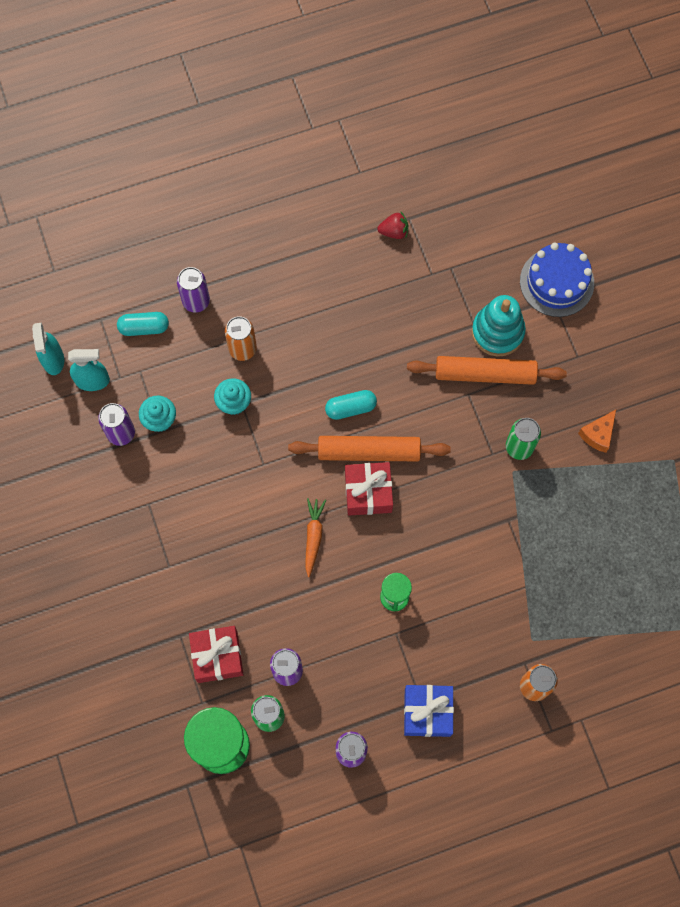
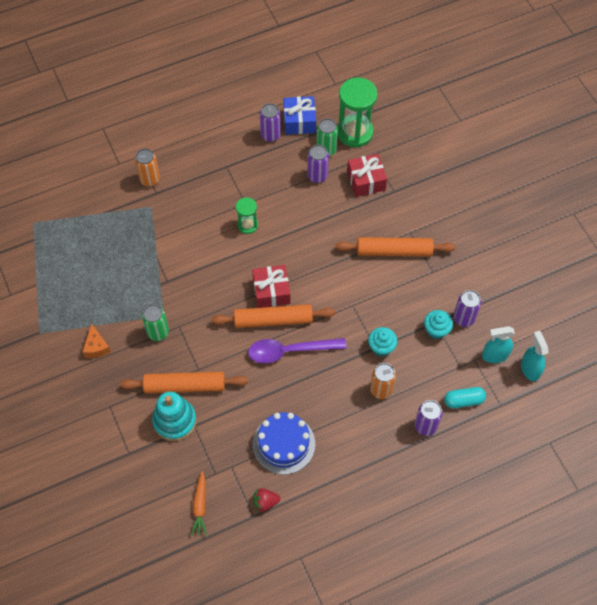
camera: 175 degrees right, 10 degrees down
(195, 539) = (394, 251): none -> orange rolling pin
(313, 537) = (309, 259): orange carrot -> orange carrot (200, 506)
(350, 408) = (290, 351): turquoise capsule -> purple spoon
(427, 712) = (221, 160): blue gift -> blue gift (299, 121)
(556, 282) = (124, 468): blue cake -> blue cake (284, 444)
(598, 434) = (96, 347): orange cheese -> orange cheese turned 135 degrees clockwise

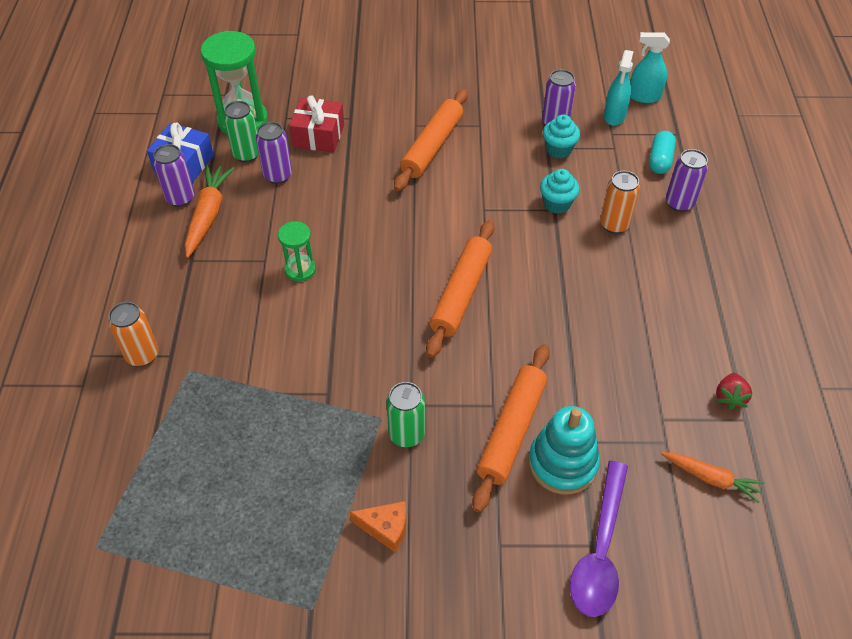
camera: 65 degrees left, 10 degrees down
(265, 156) = (208, 215): none -> orange carrot
(271, 291) = (417, 280): red gift -> none
(284, 444) = (650, 347): blue cake -> none
(290, 351) = (516, 292): purple spoon -> purple spoon (600, 550)

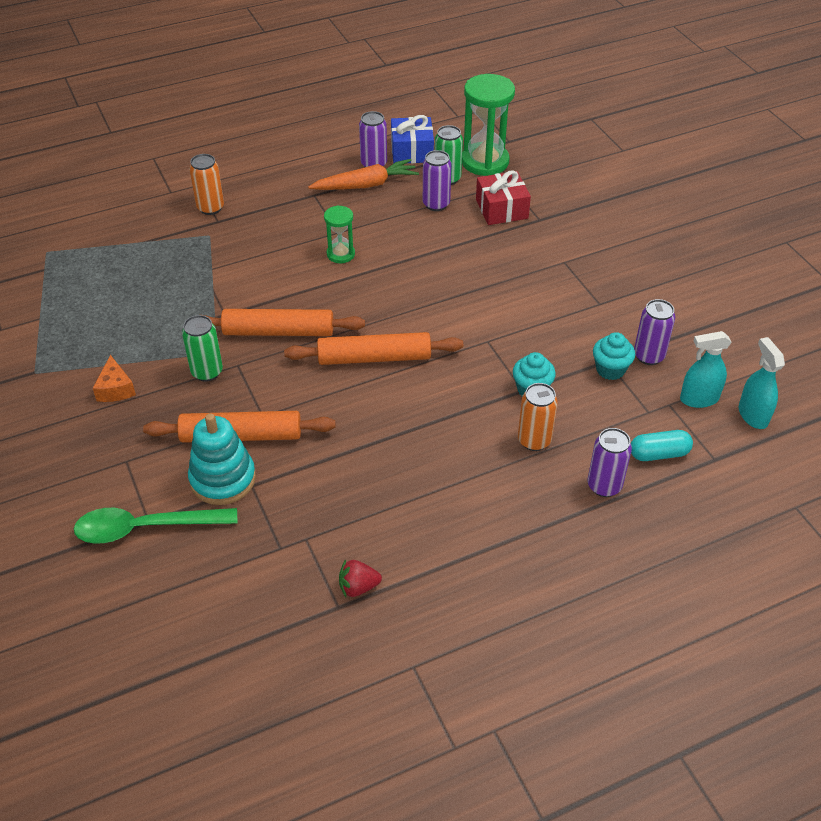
camera: 65 degrees right, 5 degrees down
(432, 146) = (544, 281): orange rolling pin -> orange rolling pin (279, 331)
(600, 550) = (146, 528): purple spoon -> green spoon
(711, 478) = (254, 592): orange carrot -> none

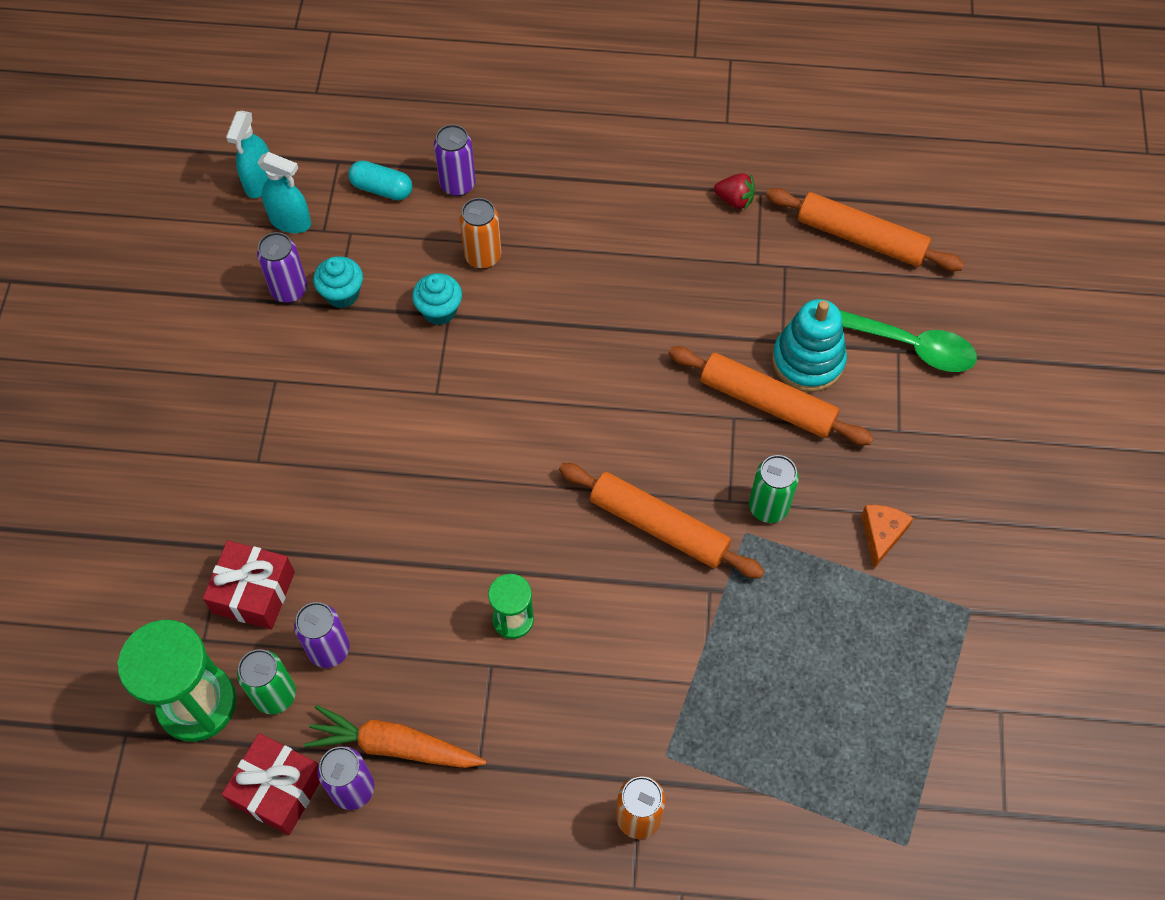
camera: 150 degrees left, 15 degrees up
(374, 357) = (572, 433): orange rolling pin -> orange rolling pin (860, 238)
(412, 151) = (278, 789): blue gift -> red gift

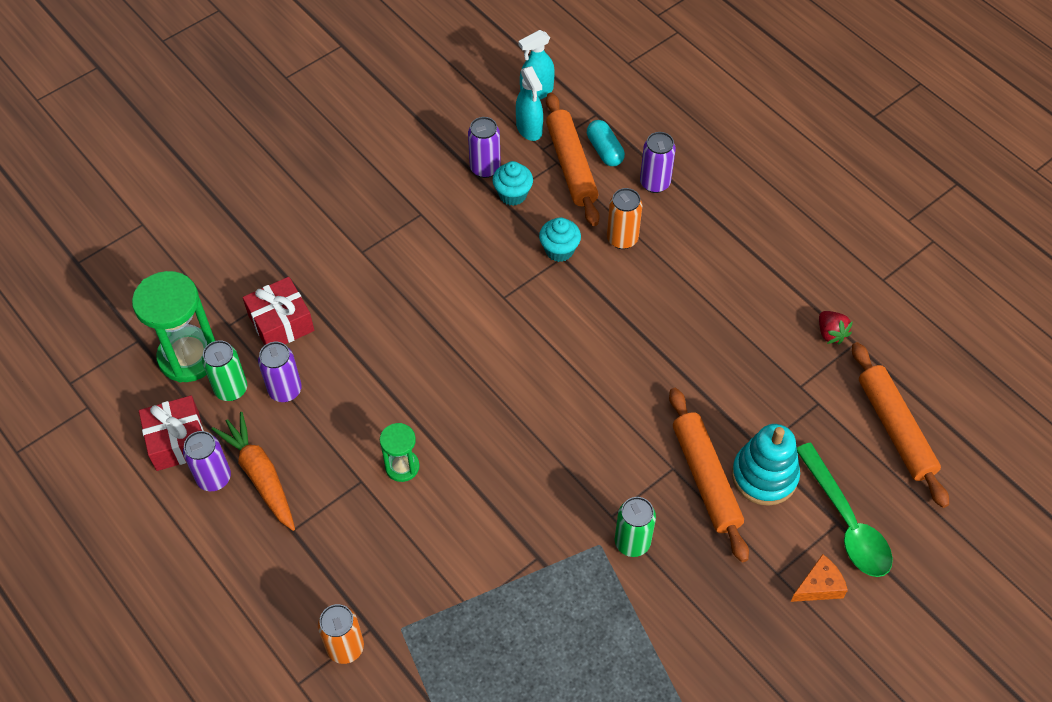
camera: 45 degrees right, 5 degrees down
(658, 526) = (549, 491): orange rolling pin -> orange rolling pin (571, 165)
(881, 535) = (688, 627): orange cheese -> orange cheese (819, 586)

